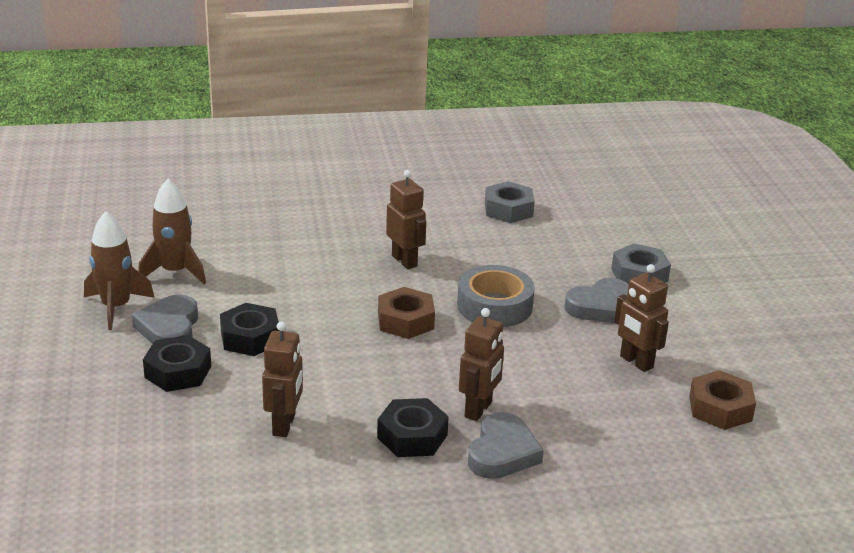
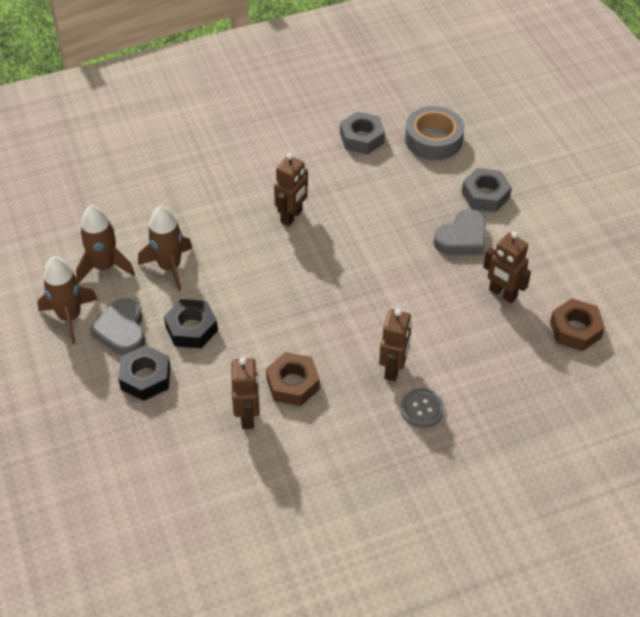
camera: 10 degrees left, 20 degrees up
(248, 282) = (169, 267): none -> brown rocket
(404, 261) = (292, 216): brown robot -> brown robot turned 75 degrees clockwise
(405, 321) = (311, 285): brown nut -> brown nut (293, 384)
(412, 436) = (349, 407): black nut -> none
(494, 306) = (378, 253): grey tape -> grey tape (433, 139)
(502, 452) = (422, 409): grey heart -> grey button

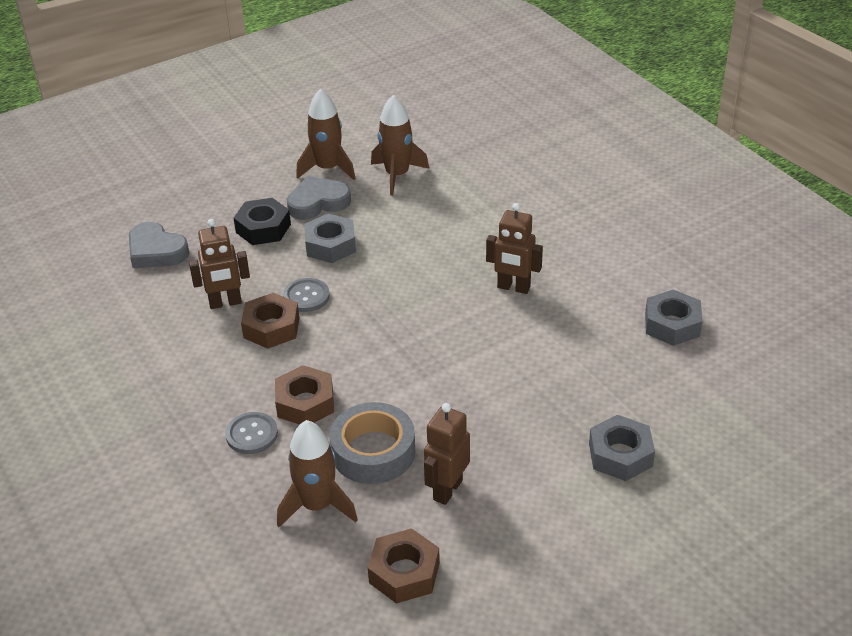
camera: 80 degrees right, 10 degrees down
(169, 267) = (409, 215): brown rocket -> brown rocket (317, 506)
(191, 328) = (330, 245): black nut -> grey nut
(258, 354) = (306, 296): none -> grey button
(393, 369) = (305, 403): brown robot -> brown nut
(433, 139) = (703, 391): grey tape -> grey tape (373, 451)
(462, 238) = (532, 440): grey heart -> grey heart (156, 251)

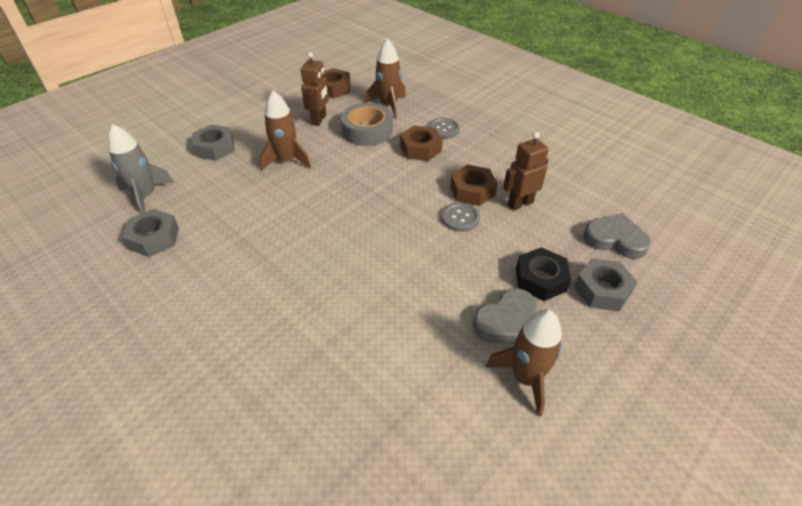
camera: 165 degrees right, 5 degrees up
(330, 245) = (466, 270): grey nut -> grey nut (602, 290)
(397, 175) = (439, 381): brown rocket -> brown rocket (286, 160)
(513, 287) = (288, 252): brown robot -> none
(702, 384) = (146, 195): none -> grey rocket

